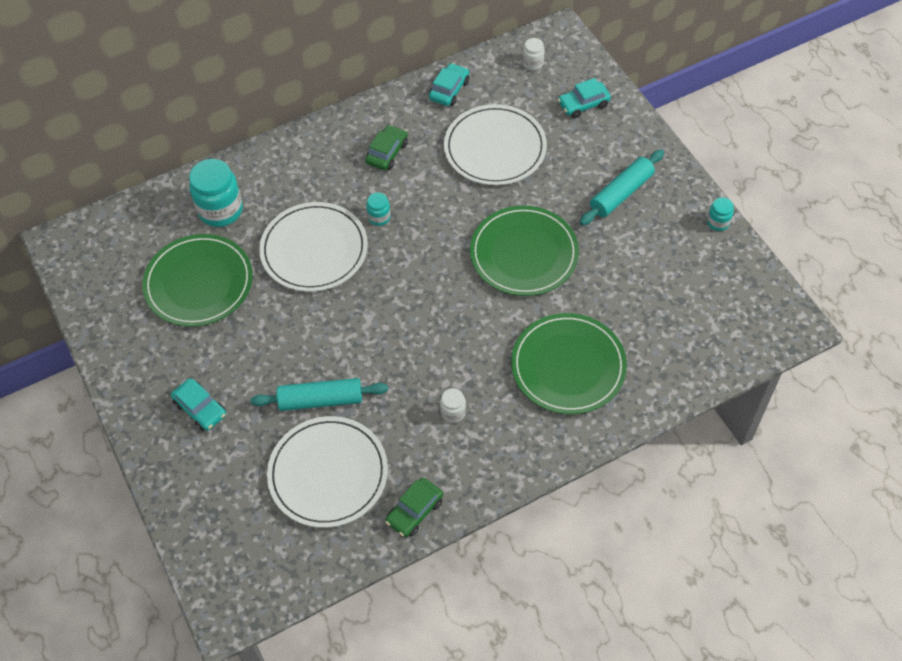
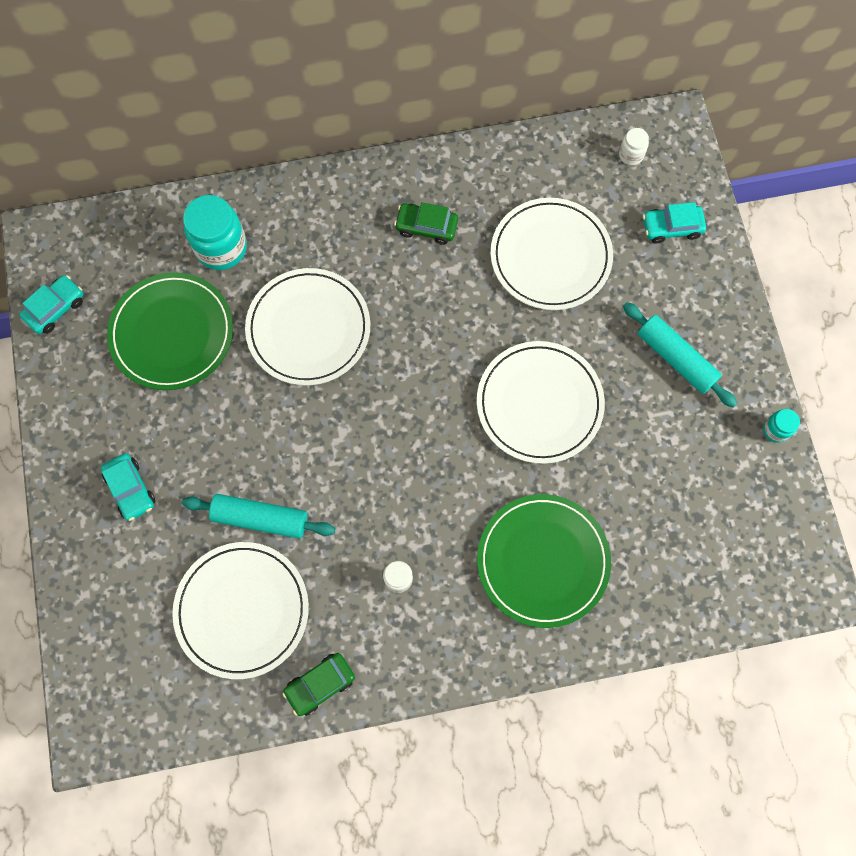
camera: 15 degrees right, 15 degrees up
(379, 217) = (392, 308): turquoise jar -> none
(387, 153) = (426, 227): green car -> green car turned 120 degrees counterclockwise
(449, 90) = (522, 164): turquoise car -> turquoise car (55, 308)
(524, 253) = (539, 403): green plate -> white plate
(621, 193) = (676, 358): turquoise rolling pin -> turquoise rolling pin turned 75 degrees clockwise

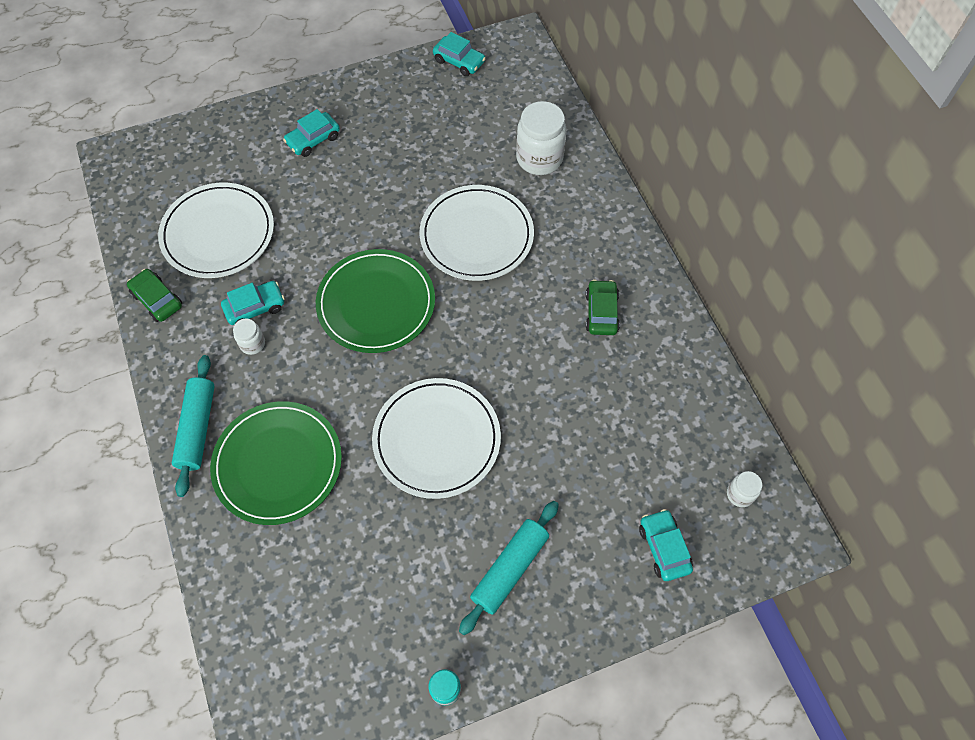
camera: 80 degrees right, 10 degrees down
(172, 333) = (452, 140): green plate -> green plate (376, 303)
(221, 248) = (539, 158): turquoise jar -> white jar
(260, 518) = (297, 232): turquoise rolling pin -> turquoise rolling pin (197, 428)
(352, 573) = (255, 307): none -> turquoise car
(550, 256) = (598, 428): white plate -> none

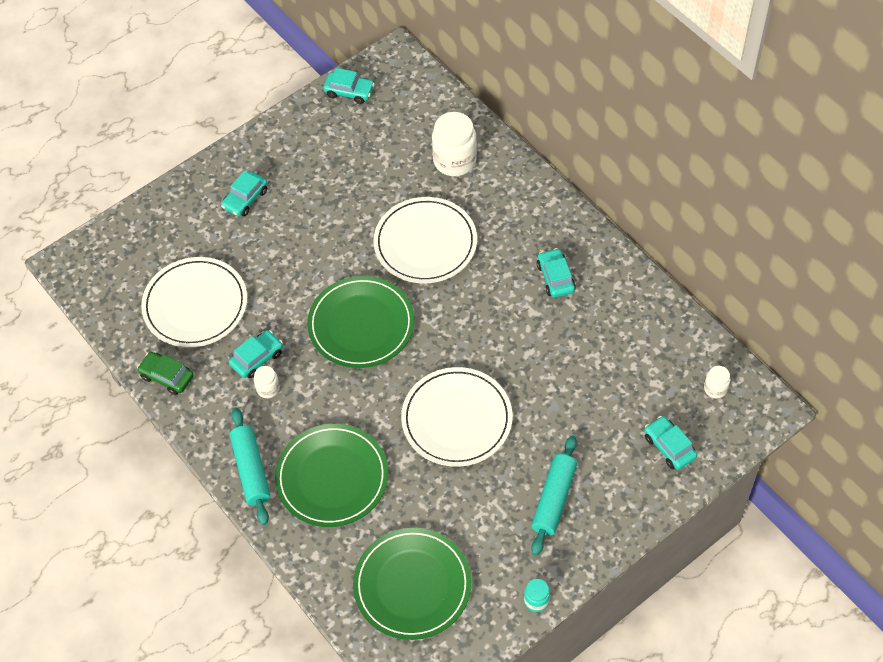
camera: 15 degrees left, 5 degrees down
(313, 621) = (412, 585): none -> green plate
(601, 312) = (555, 278): green car -> turquoise car

